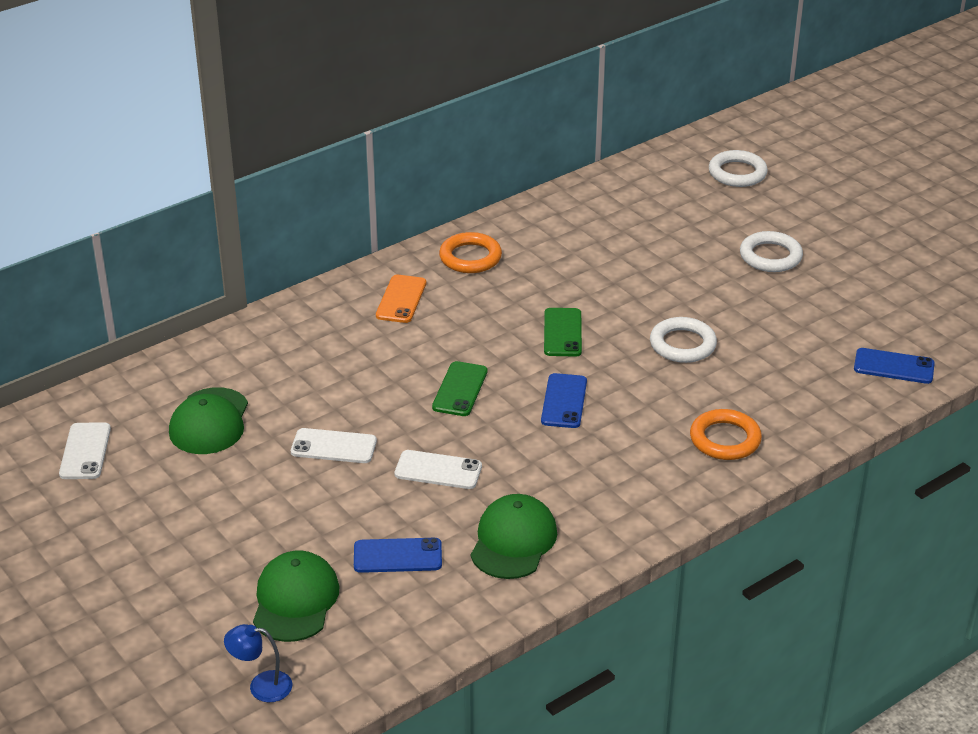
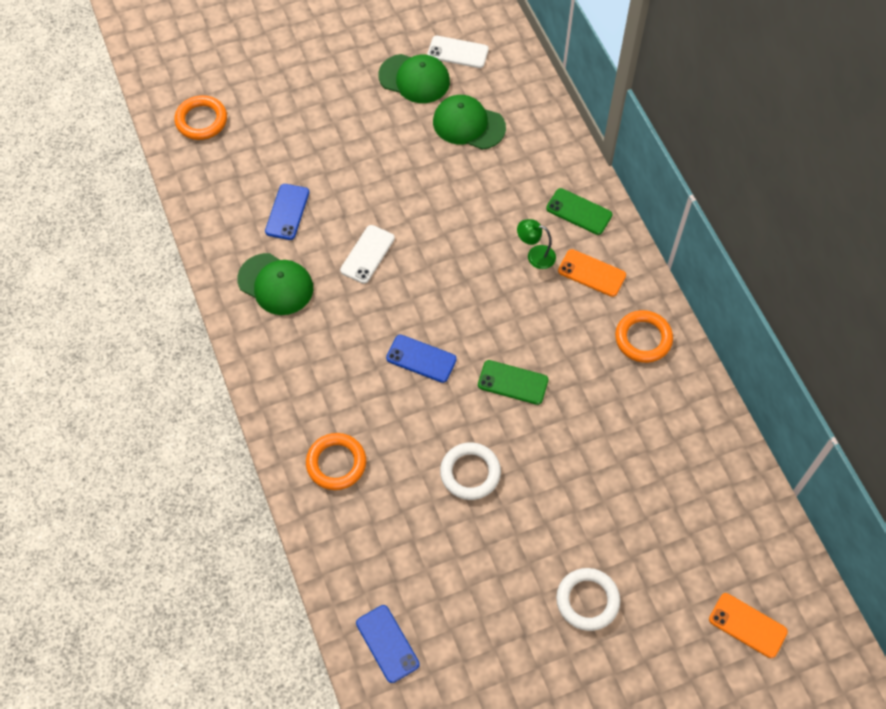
camera: 105 degrees right, 25 degrees up
(261, 686) = (201, 120): blue lamp -> orange ring
(295, 600) = (268, 148): green cap -> green cap (414, 79)
(333, 446) = (416, 194): white phone -> none
(392, 341) = (535, 255): none -> green lamp
(460, 389) = (458, 289): green phone -> green phone (579, 212)
(737, 173) = (747, 625): white ring -> orange phone
(894, 366) = (387, 644): blue phone -> blue phone turned 60 degrees counterclockwise

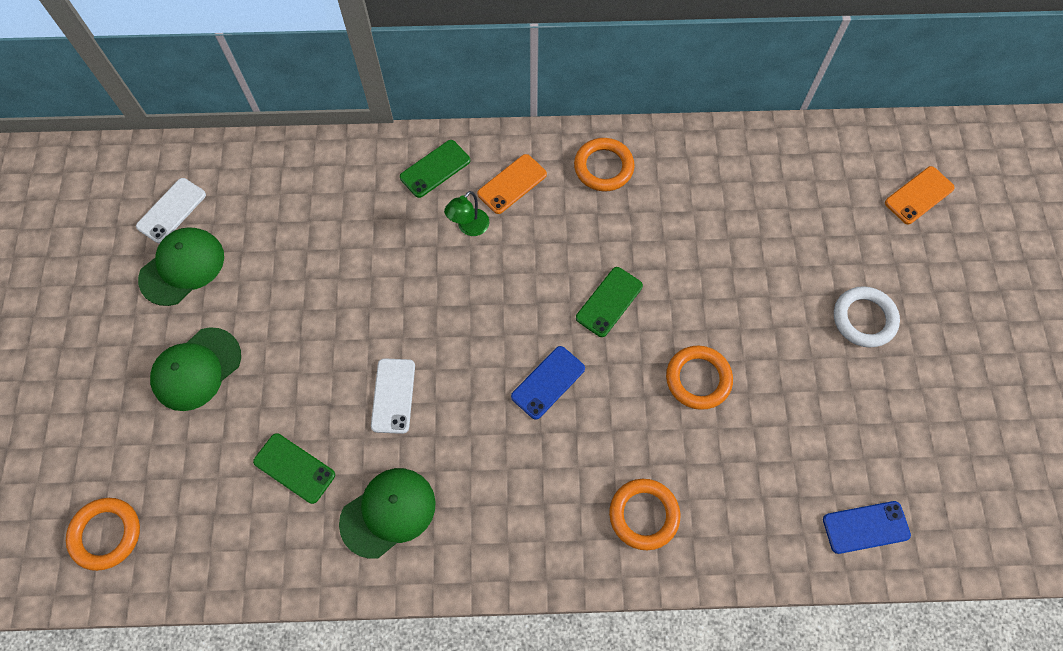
camera: 70 degrees left, 5 degrees up
(287, 212) = (294, 468): blue phone -> green phone
(367, 254) = (393, 395): white phone -> white phone turned 45 degrees clockwise
(468, 124) = (274, 233): green cap -> green cap (196, 369)
(470, 473) = (698, 379): white ring -> orange ring

